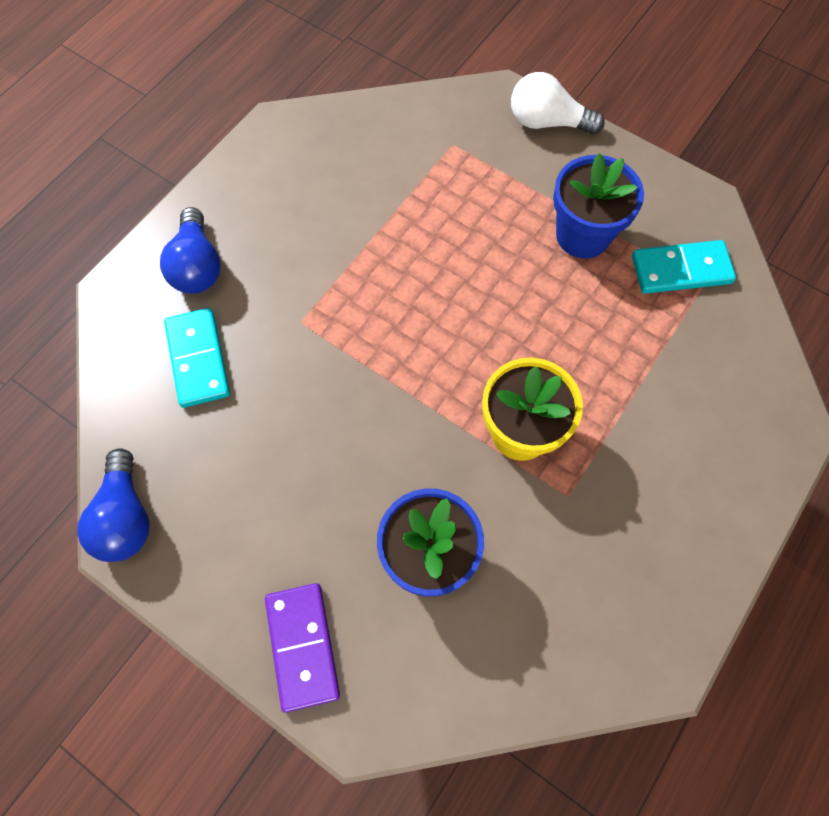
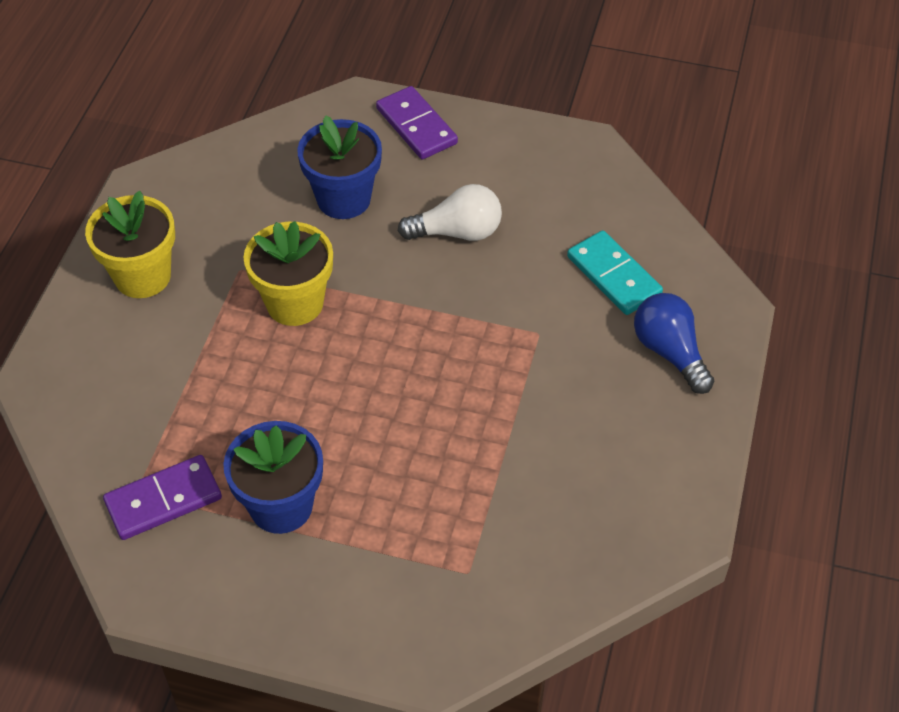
camera: 160 degrees right, 15 degrees down
(125, 517) = (596, 158): blue light bulb -> none
(547, 122) = (362, 642): white light bulb -> white light bulb (457, 232)
(675, 521) = (142, 276): none -> yellow flower pot
(681, 269) = (163, 500): turquoise domino -> purple domino

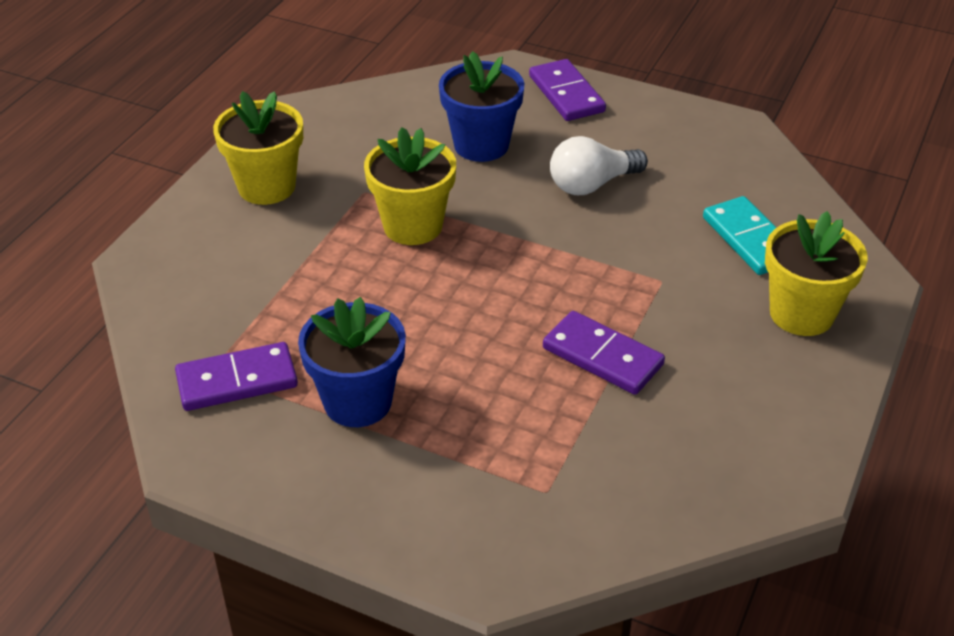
camera: 10 degrees right, 10 degrees down
(457, 232) = (591, 184): white light bulb -> white light bulb turned 150 degrees clockwise
(497, 424) = (602, 356): none -> purple domino
(669, 352) = (801, 314): blue light bulb -> yellow flower pot

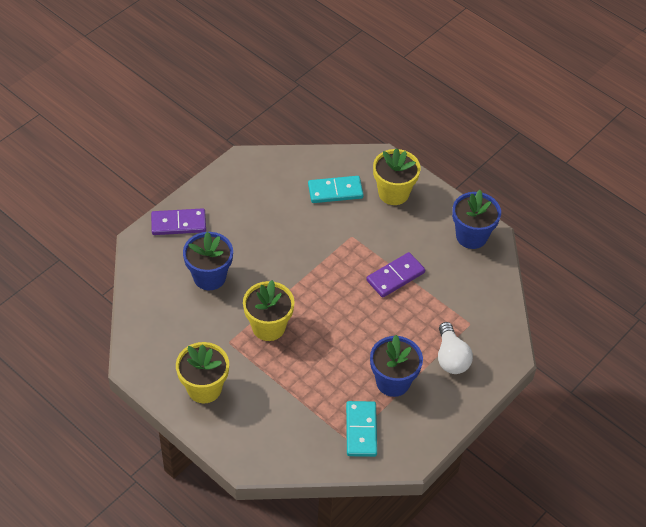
camera: 75 degrees left, 10 degrees up
(237, 381) = (361, 430): purple domino -> turquoise domino
(591, 184) = (266, 239): white light bulb -> white light bulb (451, 357)
(773, 450) = (471, 236): none -> blue flower pot

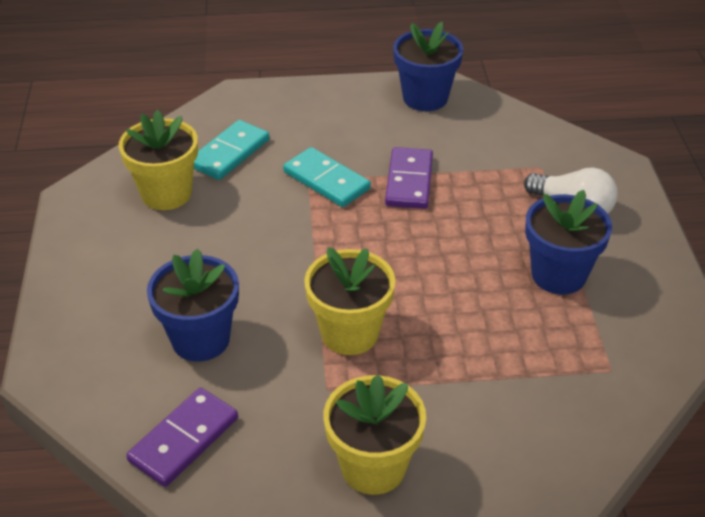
camera: 45 degrees left, 10 degrees down
(178, 224) = (78, 314): purple domino -> purple domino (184, 440)
(361, 430) = (605, 348): turquoise domino -> turquoise domino (326, 180)
(393, 193) = (294, 114): yellow flower pot -> yellow flower pot (166, 193)

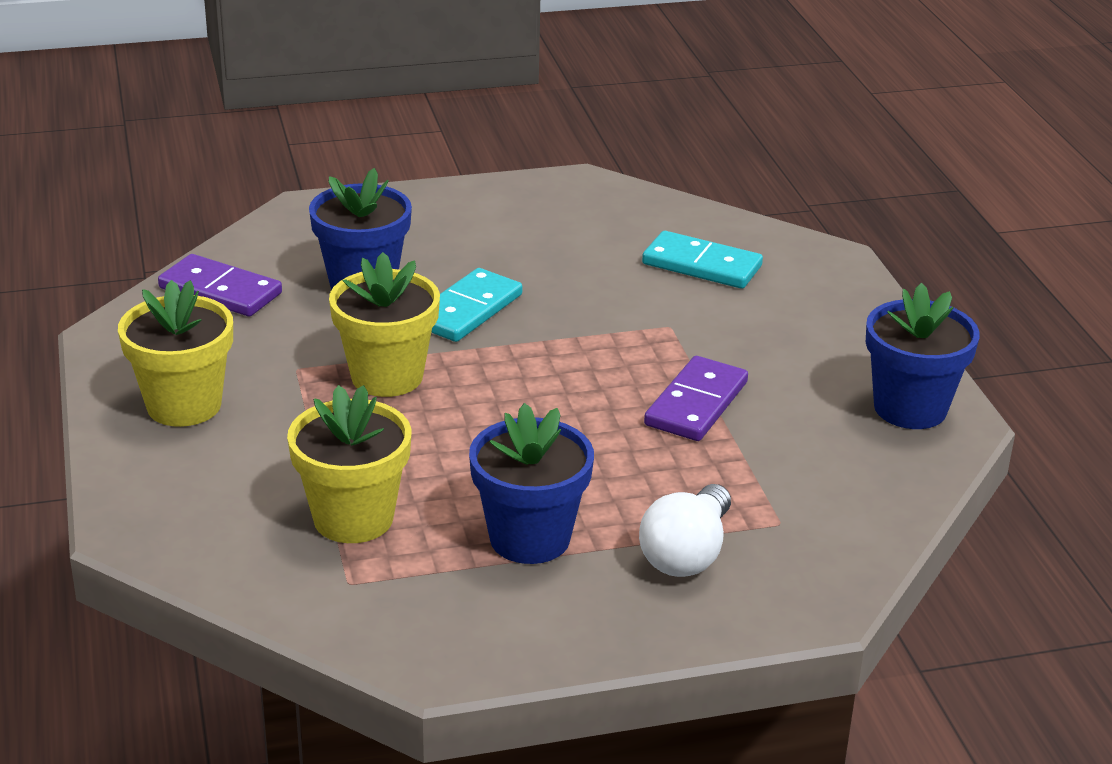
camera: 80 degrees right, 10 degrees down
(166, 193) = (605, 234): yellow flower pot -> yellow flower pot (353, 518)
(326, 180) = (672, 339): turquoise domino -> turquoise domino (467, 310)
(409, 181) = (696, 404): purple domino -> purple domino turned 60 degrees counterclockwise

